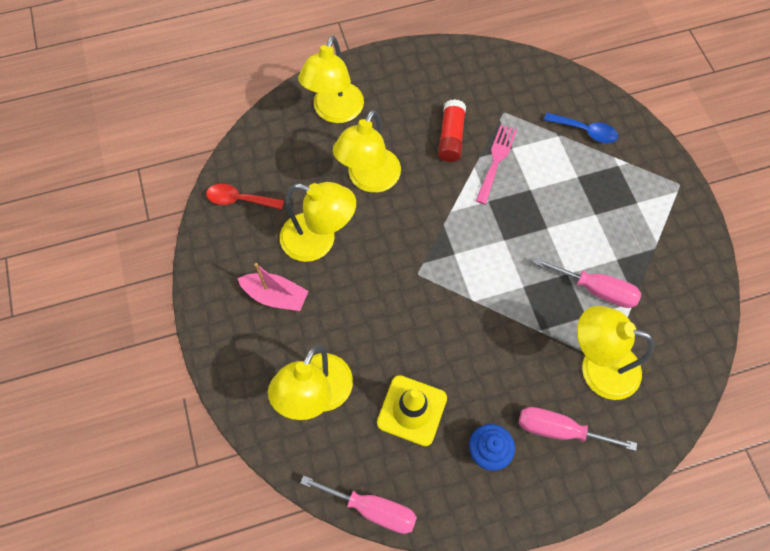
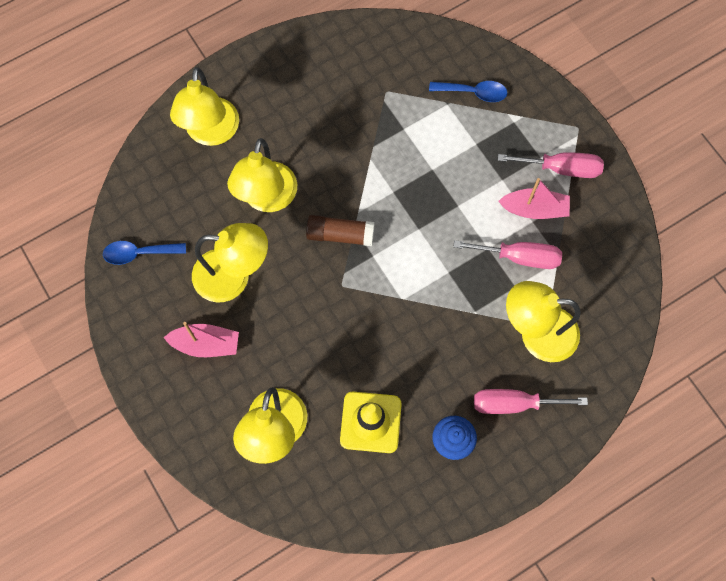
camera: 15 degrees left, 5 degrees up
(239, 199) = (139, 253): red spoon -> blue spoon
(372, 509) = (357, 524): pink screwdriver -> pink screwdriver (561, 168)
(428, 227) = (340, 235): none -> brown glue stick
(451, 137) = (339, 132): red glue stick -> none
(496, 160) = (391, 146): pink fork -> none
(621, 249) = (534, 209): none -> pink boat

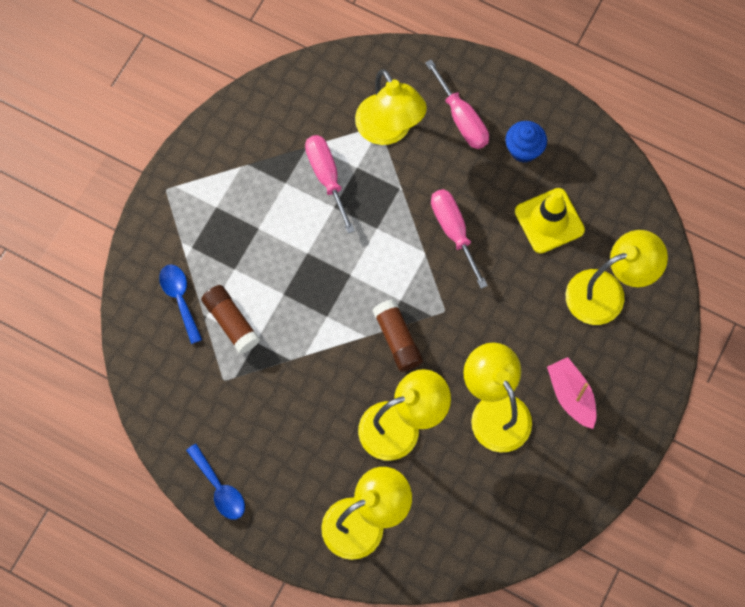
camera: 120 degrees left, 0 degrees up
(139, 253) = (526, 511): blue spoon -> blue spoon (219, 488)
(431, 119) = (231, 322): none -> brown glue stick
(534, 209) = (272, 187): pink boat -> none
(561, 168) = (217, 183): pink screwdriver -> pink screwdriver (453, 231)

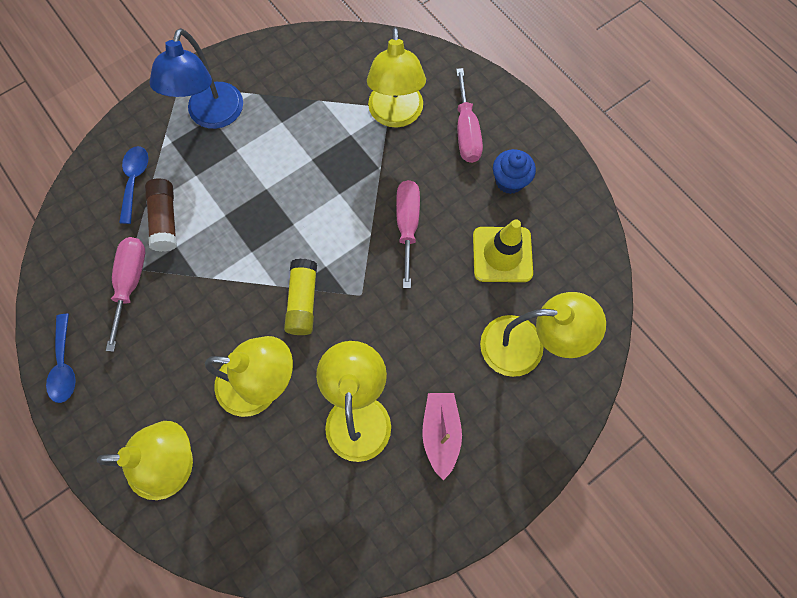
camera: 25 degrees right, 0 degrees up
(216, 205) = (212, 116): none -> blue lamp
(327, 177) = (320, 132): pink screwdriver -> pink screwdriver (131, 283)
(397, 339) = (303, 301): brown glue stick -> yellow glue stick

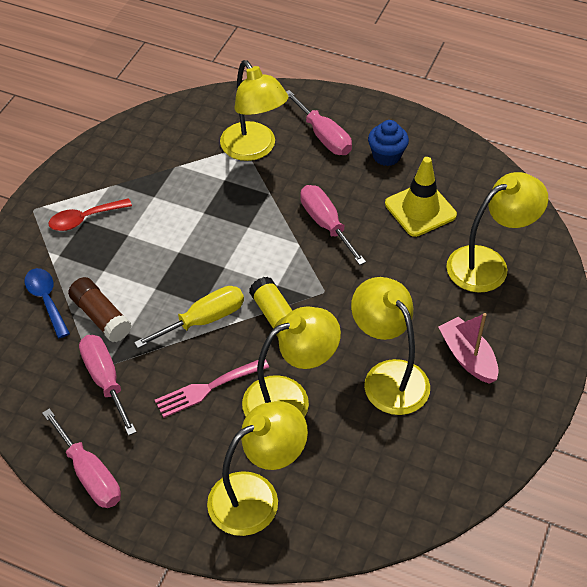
camera: 30 degrees left, 20 degrees down
(64, 365) = (90, 474): blue spoon -> pink screwdriver
(203, 337) = (207, 388): none -> pink fork
(212, 116) = (84, 219): blue lamp -> red spoon
(243, 268) = (204, 320): none -> yellow screwdriver

